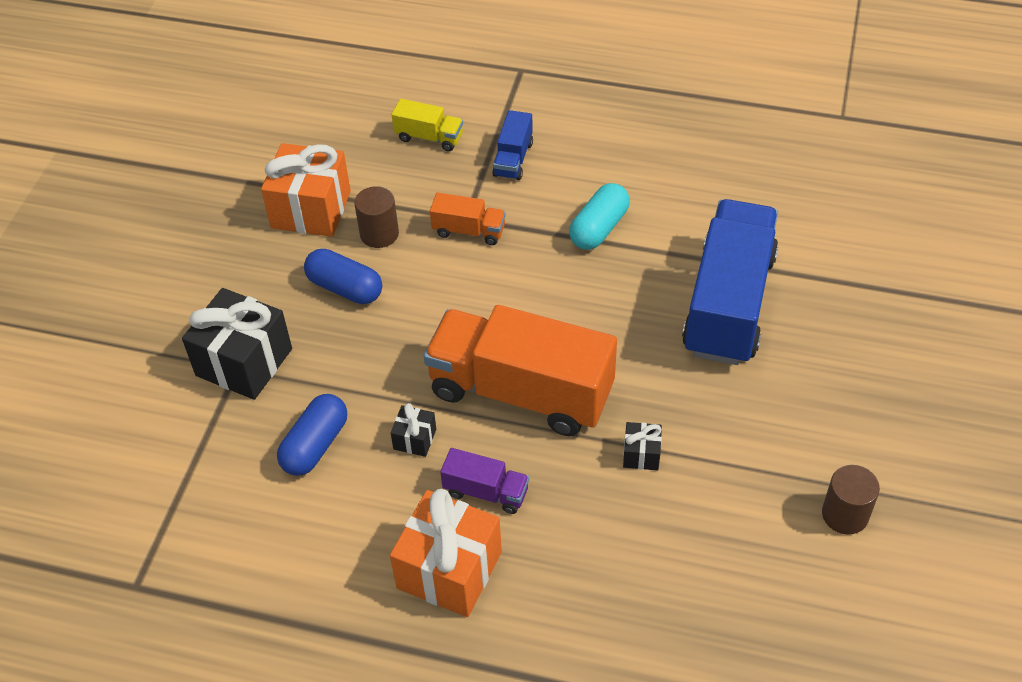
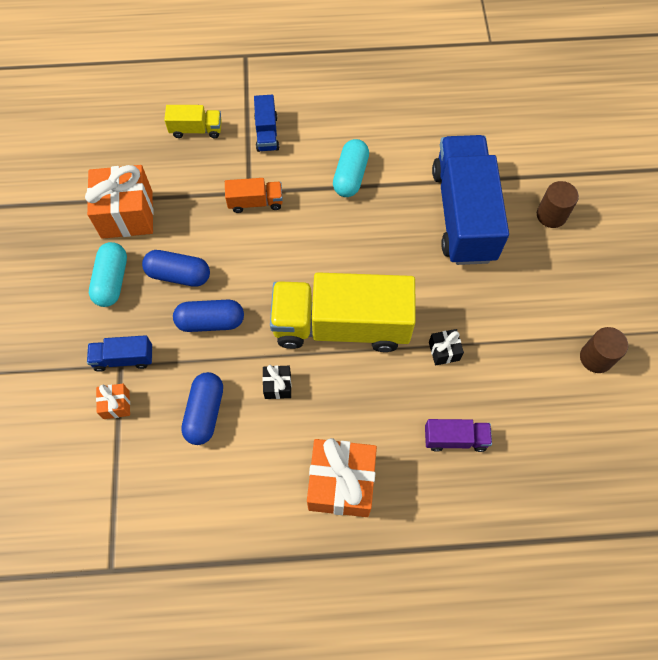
camera: 20 degrees left, 15 degrees up
(215, 409) = (116, 404): none -> orange gift
(244, 362) = (123, 358): black gift -> blue truck
(265, 276) = (112, 281): none -> turquoise capsule
(362, 348) = (210, 321): none -> blue capsule
(379, 234) = (188, 222): brown cylinder -> brown cylinder (551, 215)
(486, 492) = (345, 413): purple truck -> purple truck (455, 438)
(521, 392) = (341, 325): orange truck -> yellow truck

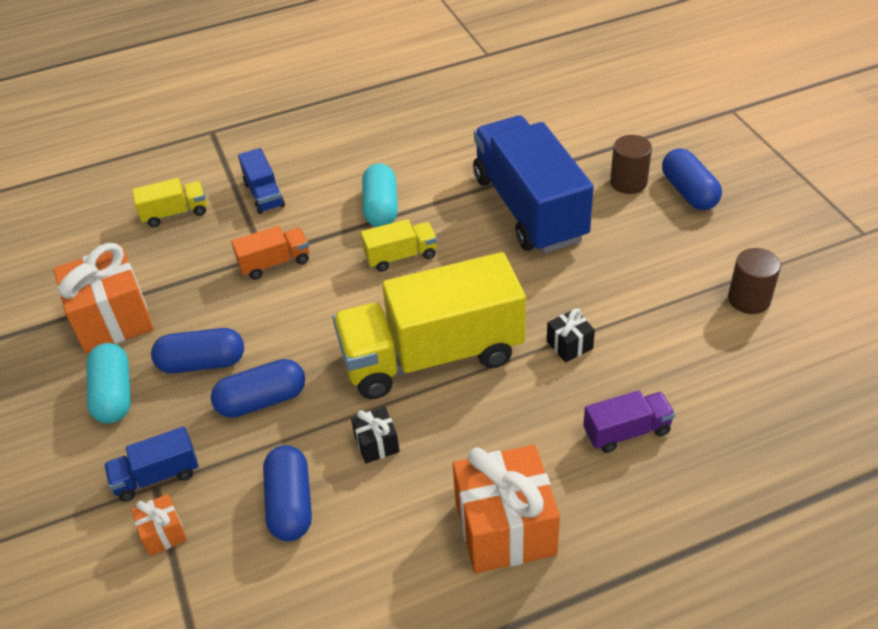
camera: 15 degrees left, 20 degrees down
(350, 227) = (401, 256): none -> yellow truck
(595, 241) = (689, 192): none -> blue capsule

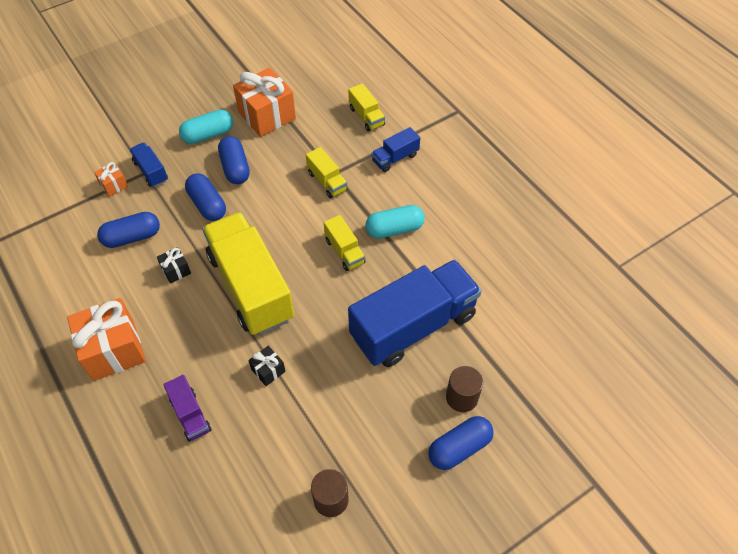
camera: 75 degrees right, 10 degrees up
(275, 263) = (327, 181): orange truck -> yellow truck

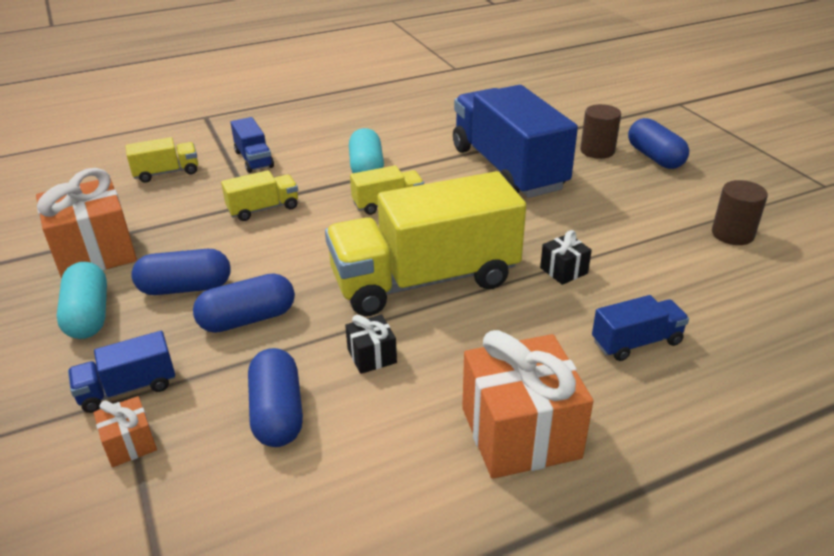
camera: 80 degrees left, 20 degrees down
(190, 415) = (636, 342): purple truck -> blue truck

